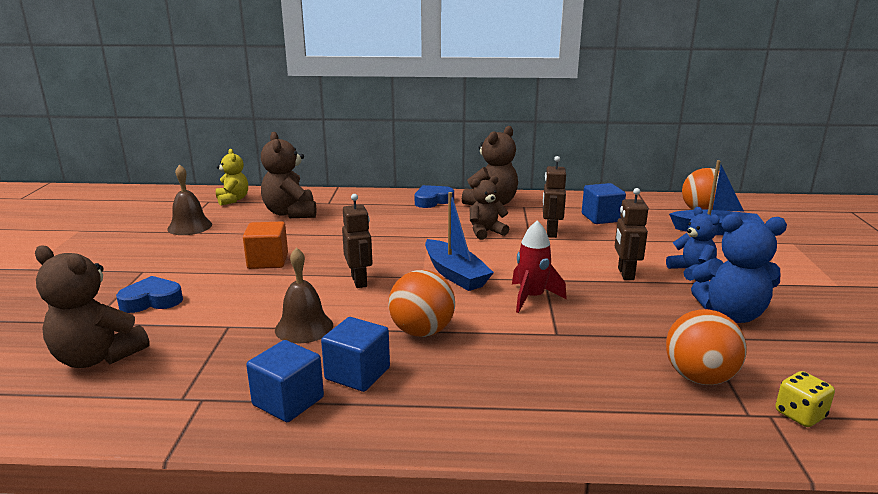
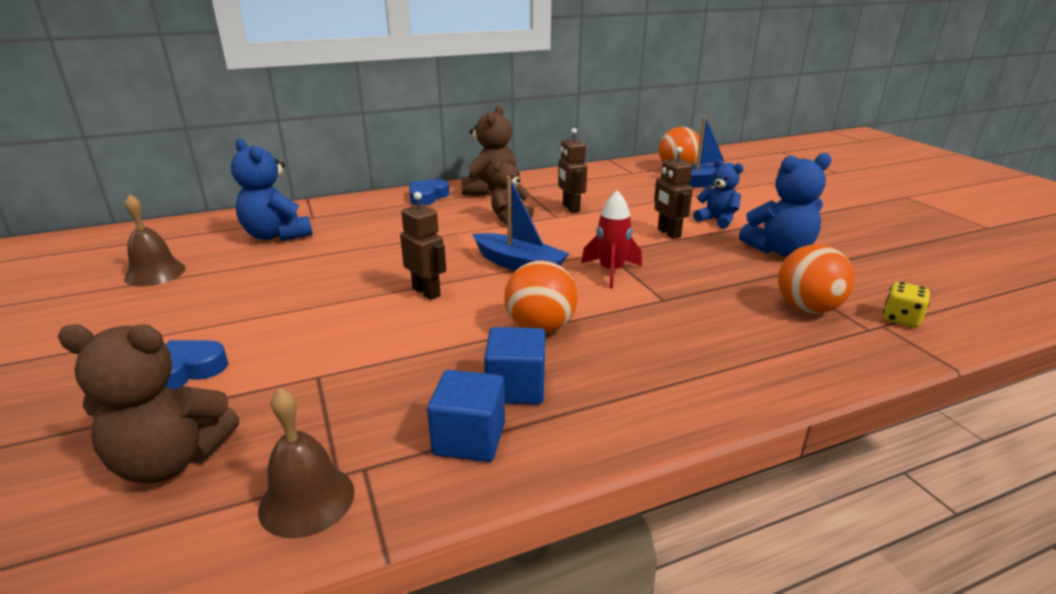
camera: 25 degrees left, 5 degrees up
(233, 200) = (186, 232): yellow teddy bear -> none
(268, 261) = (298, 293): orange cube -> none
(290, 213) = (277, 235): brown teddy bear -> blue teddy bear
(304, 327) = (411, 355): brown bell -> brown bell (307, 500)
(601, 218) = (601, 187): blue cube -> none

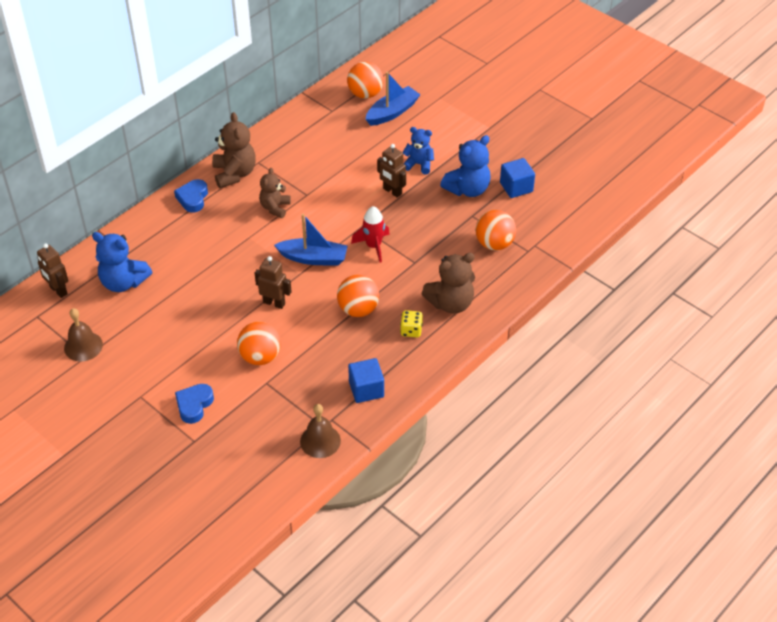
camera: 25 degrees left, 20 degrees up
(171, 460) = (244, 448): brown teddy bear -> brown teddy bear (451, 303)
(345, 342) = (260, 357): none -> orange ball
(516, 388) = (369, 354): blue cube -> blue cube (516, 187)
(570, 208) = (311, 180): brown robot -> brown robot (58, 290)
(901, 319) = (543, 237): yellow dice -> yellow dice (411, 330)

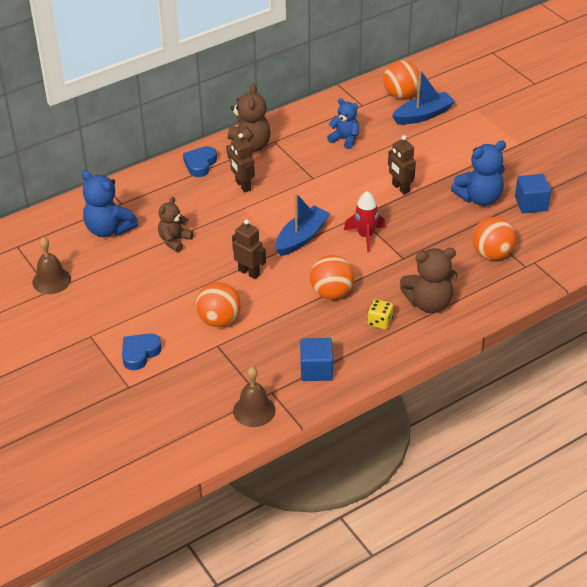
camera: 15 degrees right, 5 degrees down
(58, 290) = (45, 226): brown robot -> brown robot (243, 186)
(275, 208) = (278, 185): brown teddy bear -> brown teddy bear (174, 241)
(313, 258) = (301, 237): blue boat -> blue boat turned 75 degrees counterclockwise
(419, 164) = (435, 167): blue teddy bear -> blue teddy bear (345, 139)

